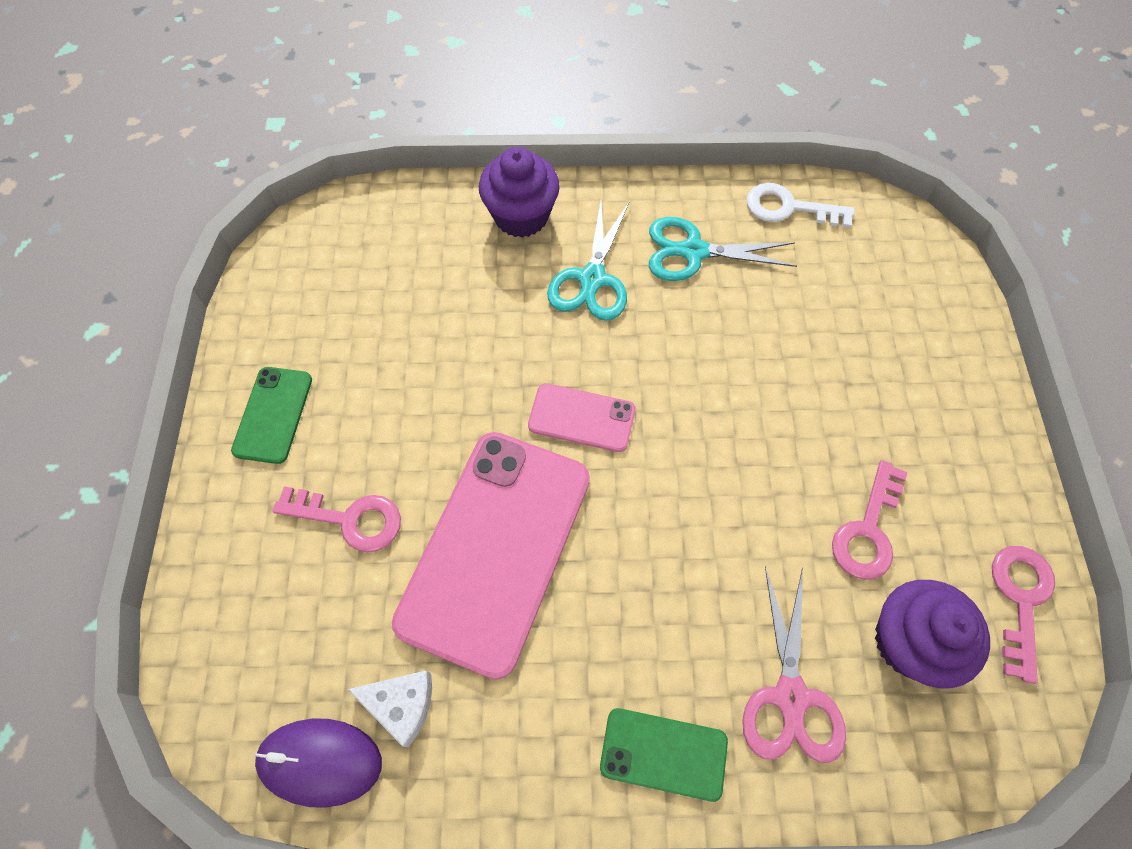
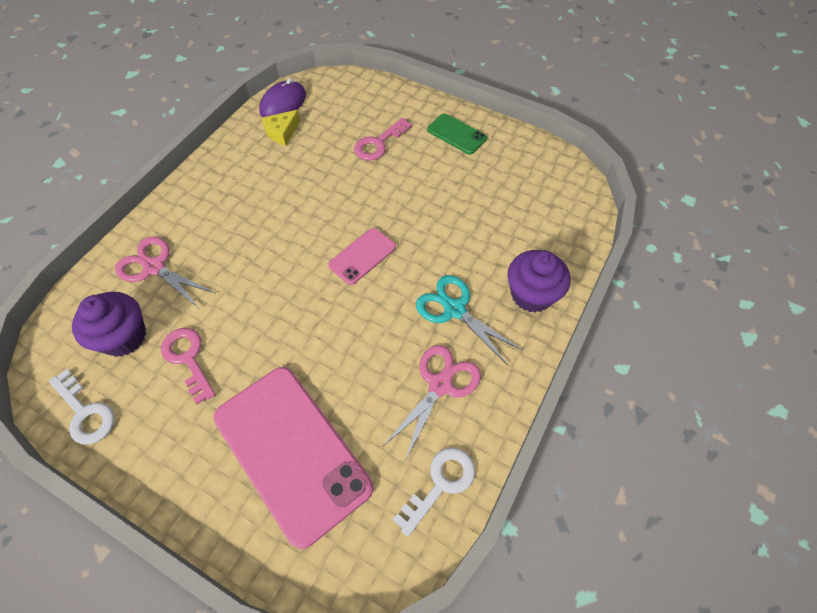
camera: 120 degrees right, 5 degrees down
(401, 705) = (282, 132): white cheese -> yellow cheese
(495, 549) = (320, 188): pink phone -> pink phone (292, 452)
(663, 753) = (182, 207): green phone -> none
(693, 252) = (440, 385): turquoise scissors -> pink scissors
(1020, 600) = (85, 412): pink key -> white key

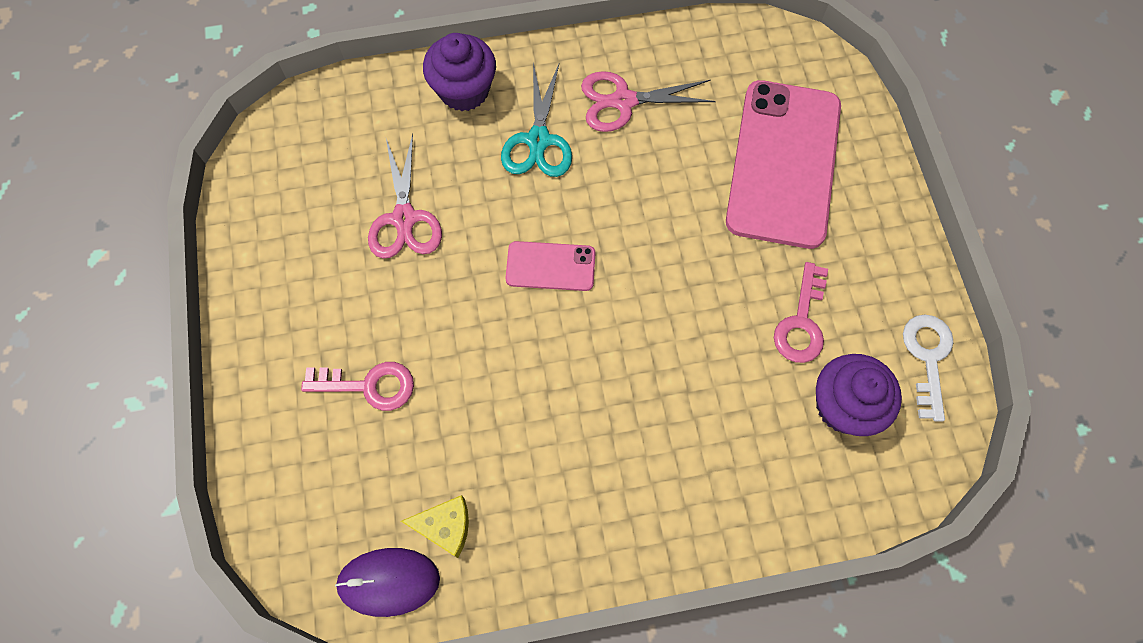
camera: 130 degrees left, 10 degrees up
(154, 267) = (755, 465): pink scissors -> pink scissors (404, 218)
(440, 484) = (702, 47): white key -> none
(456, 134) = (281, 307): green phone -> none

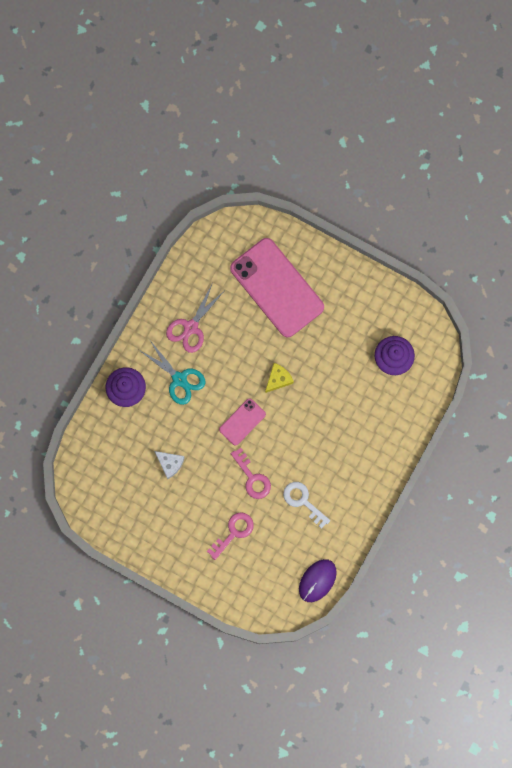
camera: 50 degrees left, 10 degrees up
(404, 218) = (170, 464): pink scissors -> white cheese
(445, 526) = (314, 545): yellow cheese -> yellow cheese (278, 379)
(801, 322) = (348, 344): pink key -> pink key (252, 478)
(927, 358) = (402, 310): white key -> white key (303, 501)

